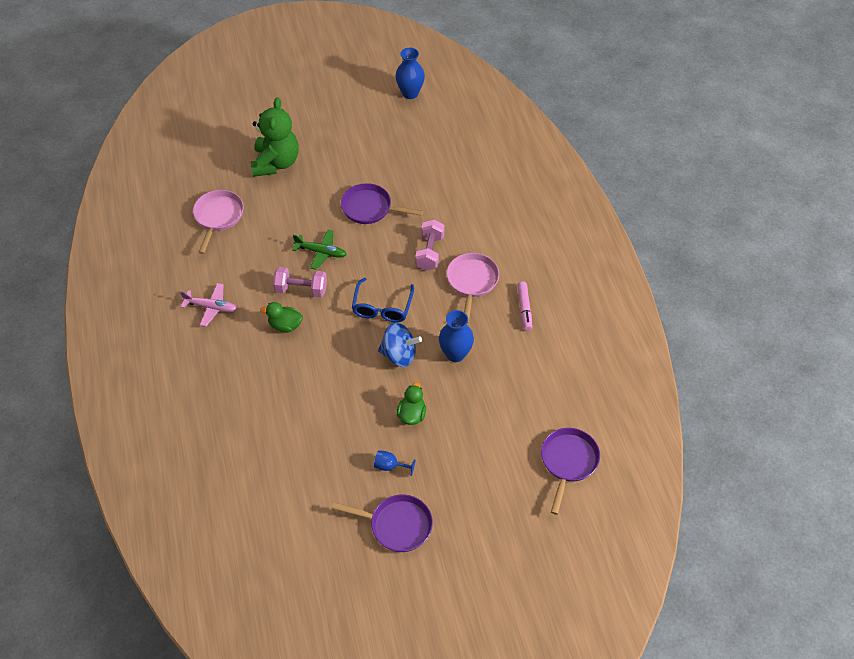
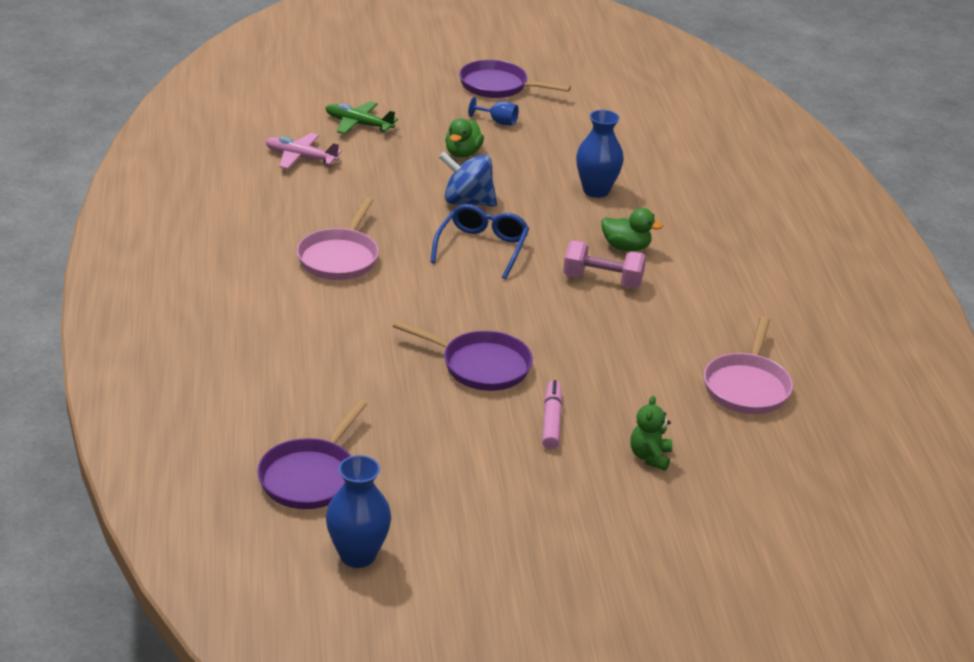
camera: 175 degrees left, 20 degrees down
(211, 307) = (737, 278): pink plane -> pink plane (300, 158)
(276, 163) = (650, 457): green teddy bear -> green teddy bear, size x0.46
(321, 252) = (569, 319): green plane -> green plane (358, 124)
(430, 252) = (394, 297): pink dumbbell -> none
(455, 354) = (390, 193): blue vase -> blue vase (596, 190)
(524, 308) = (274, 222): pink marker -> pink marker (551, 421)
(568, 462) = (287, 100): purple pan -> purple pan (311, 477)

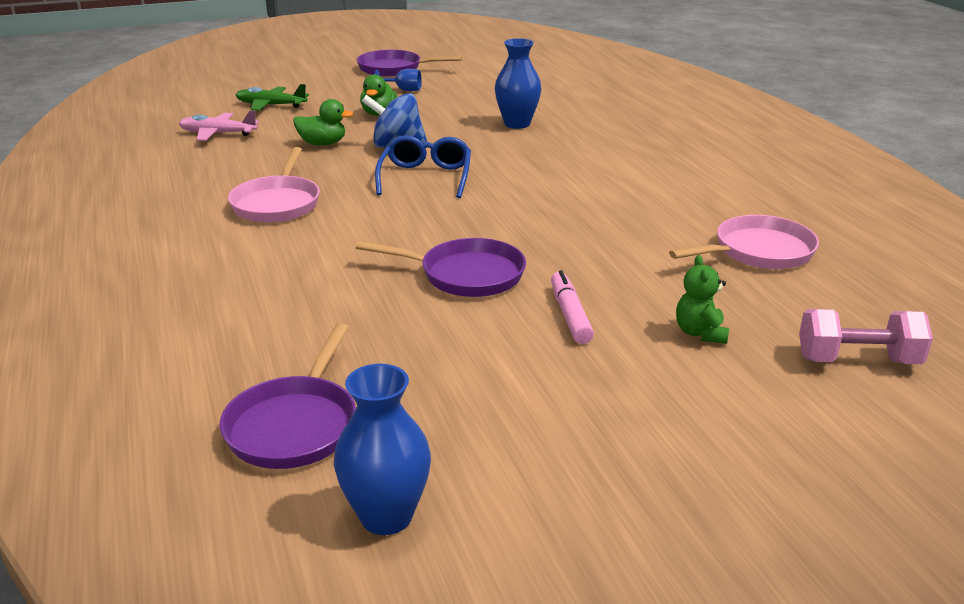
camera: 10 degrees left, 5 degrees down
(602, 280) = (559, 186): pink dumbbell -> pink dumbbell (857, 360)
(626, 247) = (568, 159): green duck -> green duck (322, 144)
(747, 386) = (758, 252): pink pan -> pink pan turned 120 degrees counterclockwise

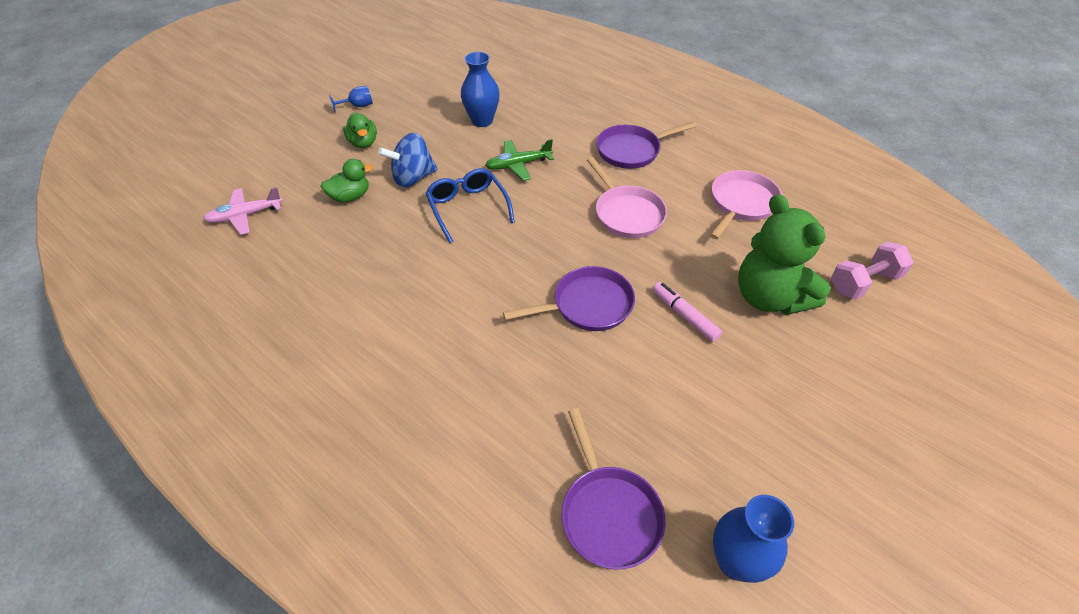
camera: 30 degrees left, 20 degrees up
(270, 105) = (259, 162): green plane -> green plane (518, 165)
(277, 203) = (379, 284): pink pan -> pink pan (627, 213)
(394, 69) = (325, 80): purple pan -> purple pan (631, 150)
(700, 333) = (769, 297): green teddy bear -> green teddy bear, size x2.18

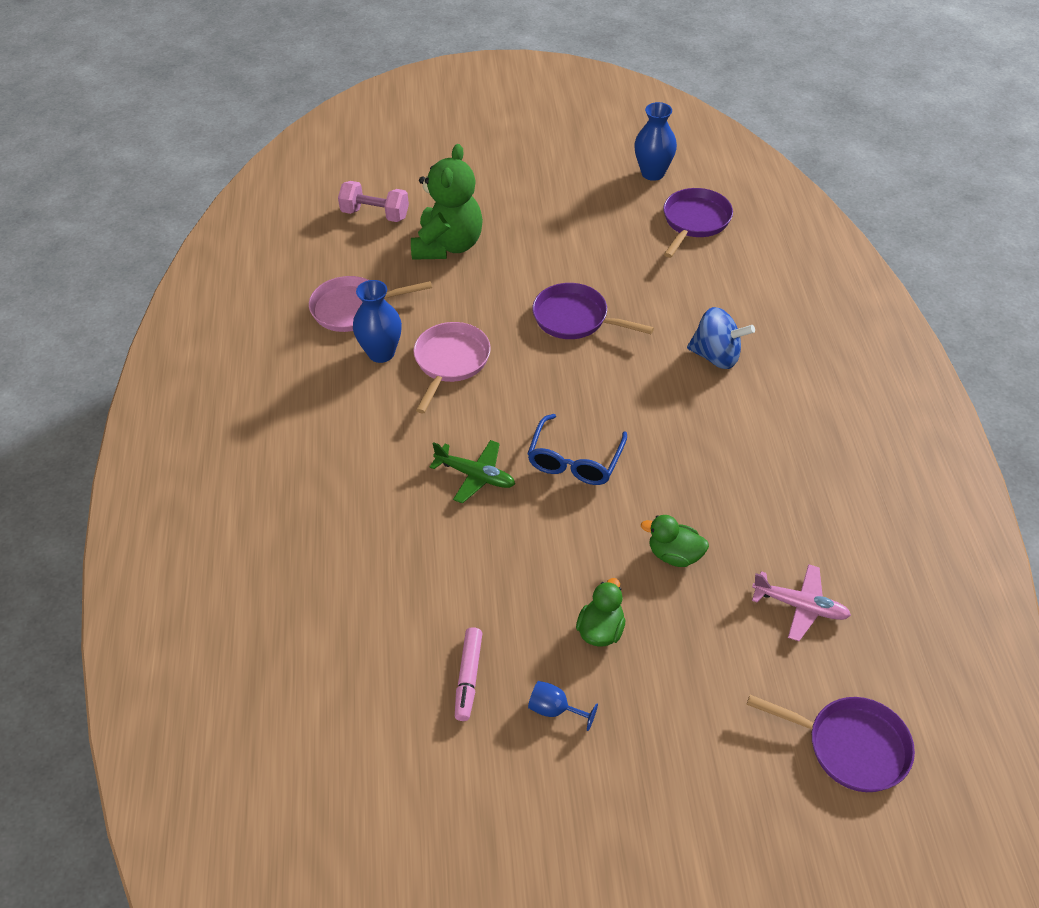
camera: 135 degrees left, 0 degrees up
(413, 178) = (592, 534): blue spinning top -> blue spinning top (716, 356)
(482, 121) = (441, 565): blue vase -> blue vase (381, 353)
(631, 150) = (355, 415): purple pan -> purple pan (851, 746)
(684, 316) = (519, 271): pink marker -> pink marker (468, 677)

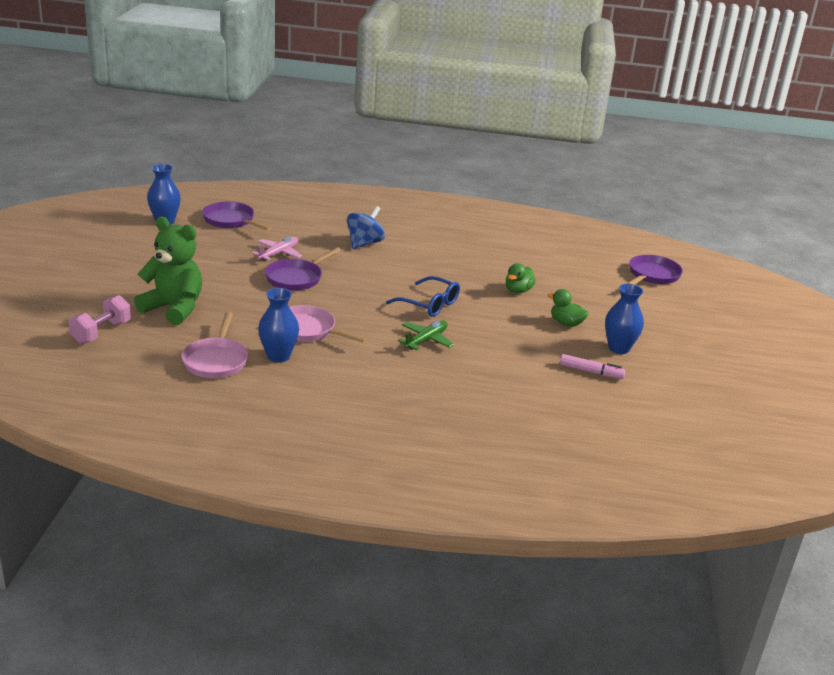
camera: 80 degrees left, 20 degrees down
(555, 710) = (619, 348): blue goblet -> blue vase
(800, 606) = (564, 266): pink plane -> pink plane (279, 254)

